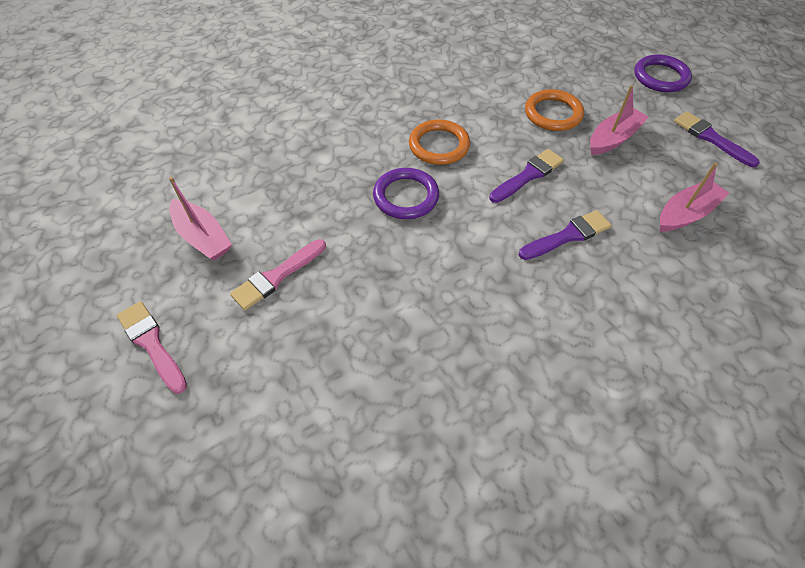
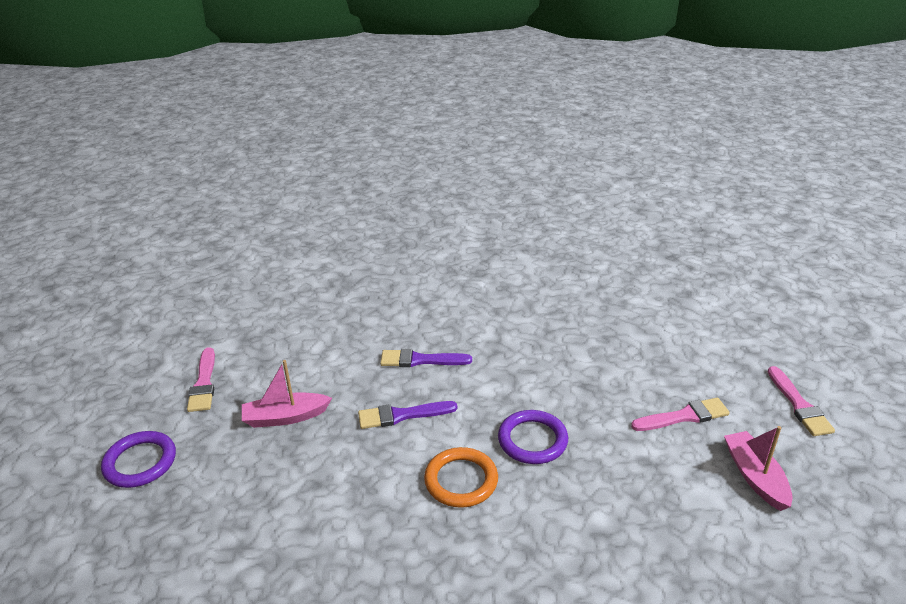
camera: 150 degrees left, 20 degrees down
(553, 114) = (307, 467): orange ring -> none
(686, 214) = (314, 341): pink boat -> none
(710, 138) = (204, 383): purple brush -> pink brush

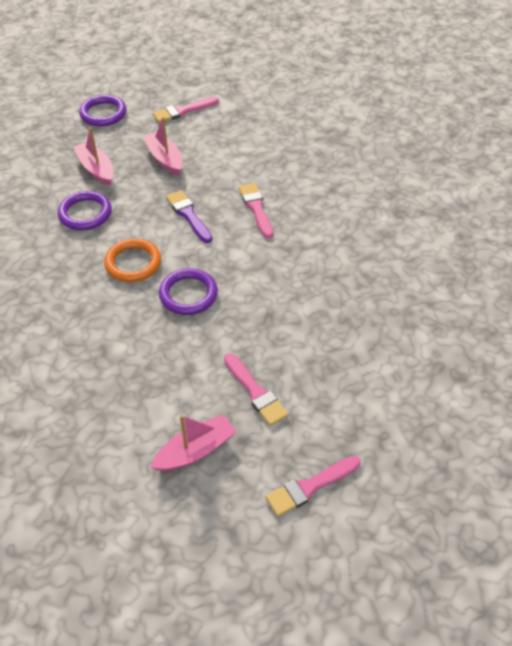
camera: 70 degrees right, 15 degrees up
(257, 489) = (96, 169): none -> pink boat
(342, 515) = (85, 213): none -> purple ring
(420, 360) = (256, 208): purple brush -> pink brush

